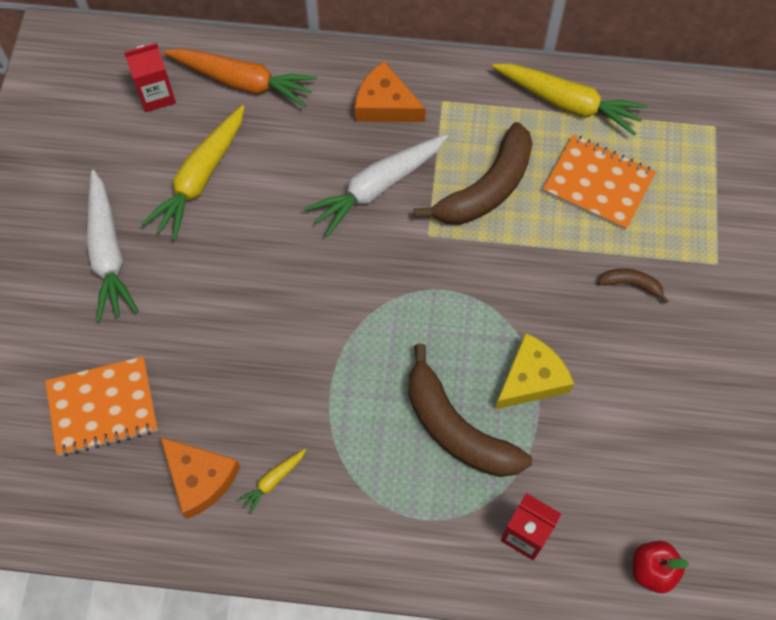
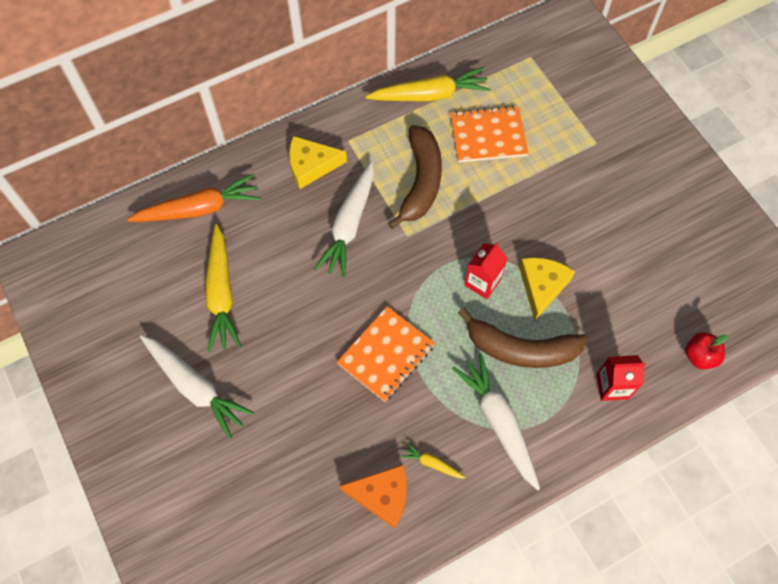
camera: 35 degrees left, 0 degrees up
(102, 407) = (276, 495): orange notebook -> orange notebook (386, 354)
(156, 95) = (143, 255): red carton -> red carton (482, 282)
(273, 481) = (432, 463): yellow carrot -> yellow carrot turned 105 degrees clockwise
(373, 487) = (498, 422): none -> white carrot
(385, 104) = (311, 166): orange cheese -> yellow cheese
(631, 284) = (556, 188): brown banana -> none

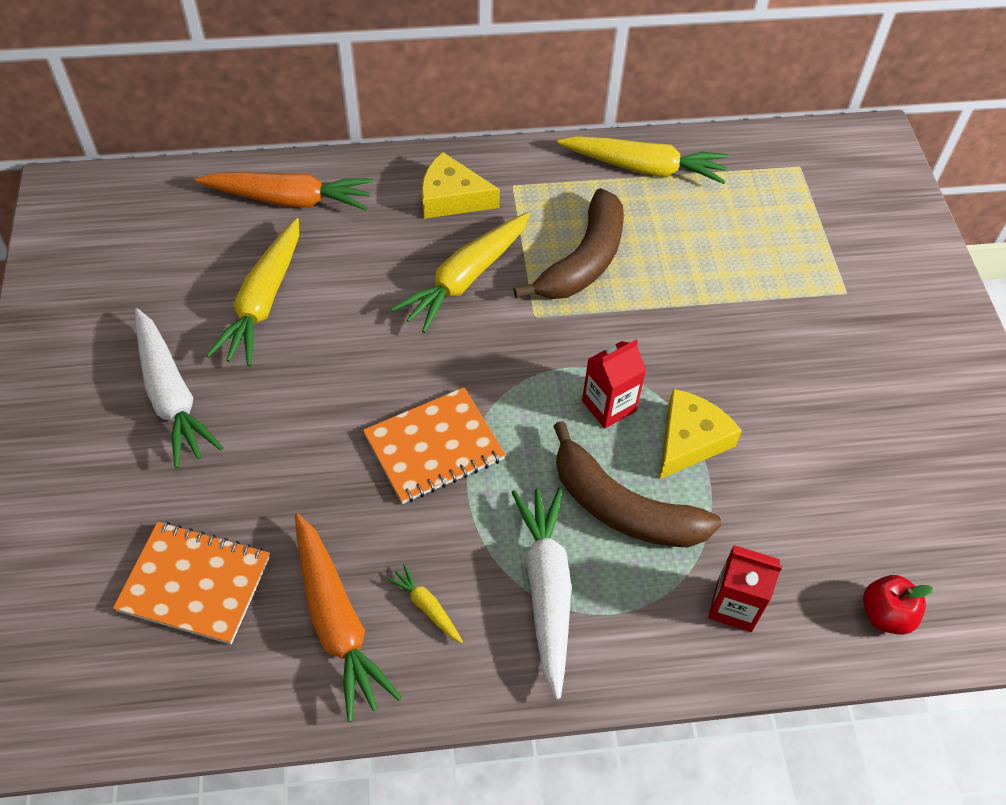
camera: 20 degrees right, 10 degrees down
(349, 225) = (465, 279): white carrot -> yellow carrot
(382, 496) = (337, 622): orange cheese -> orange carrot
(488, 136) = (699, 237): orange notebook -> orange notebook (195, 584)

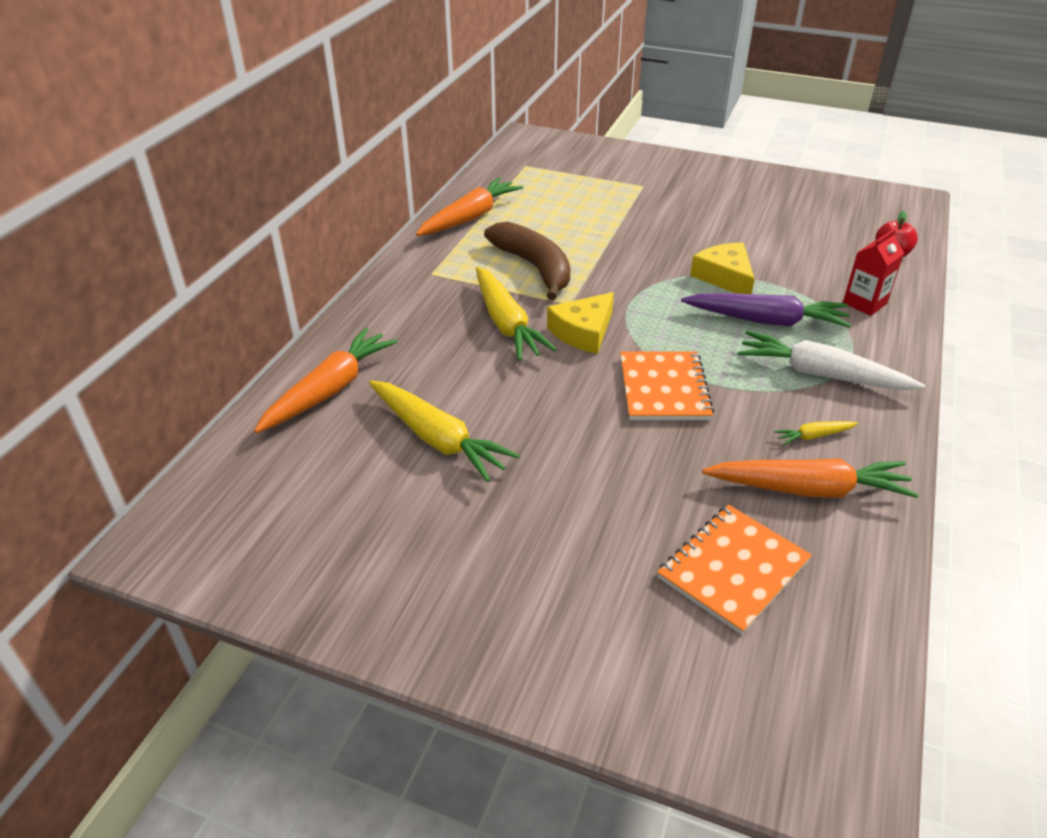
camera: 60 degrees left, 15 degrees down
(171, 396) = (505, 530): white carrot -> none
(452, 198) = (416, 305): yellow cheese -> yellow cheese (583, 332)
(609, 406) = (675, 299): red carton -> none
(622, 508) = (766, 321): brown banana -> purple carrot
(644, 168) = (470, 217): yellow carrot -> orange carrot

